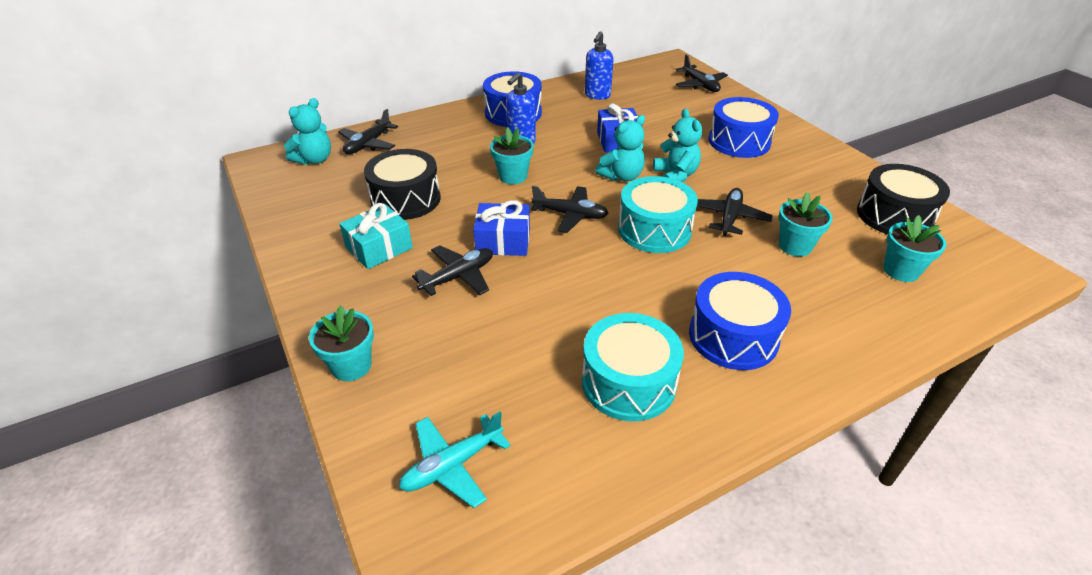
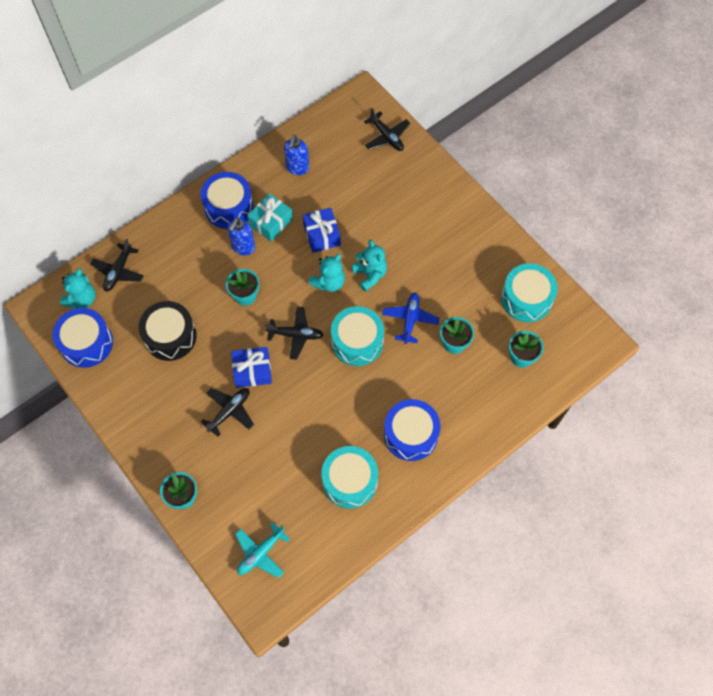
camera: 10 degrees left, 25 degrees up
(379, 248) = (167, 392): turquoise gift -> turquoise gift (271, 222)
(729, 218) = (410, 319): black plane -> blue plane
(739, 141) = (419, 221): blue drum -> blue drum (86, 343)
(894, 216) = (526, 299): black drum -> turquoise drum

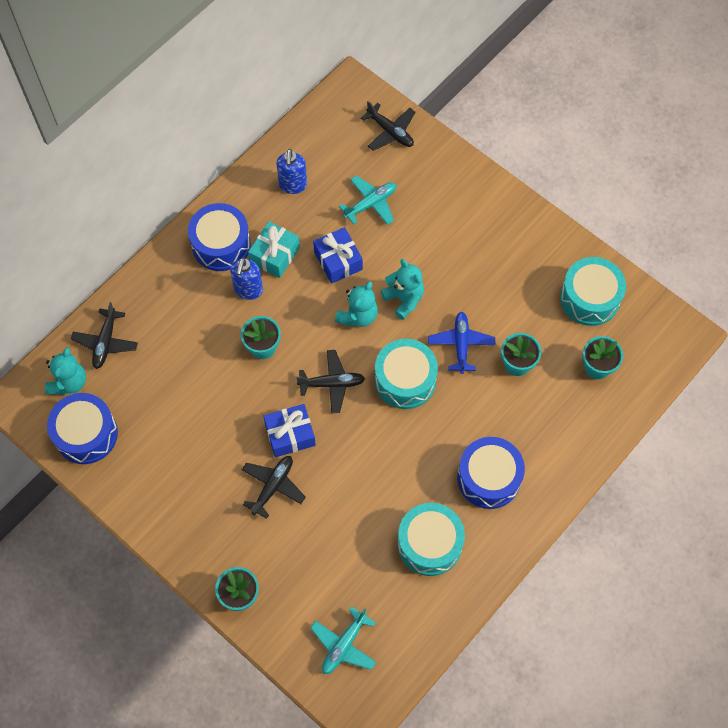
camera: 10 degrees left, 0 degrees up
(170, 336) = (184, 410): black drum -> none
(358, 193) = (370, 204): none -> turquoise plane

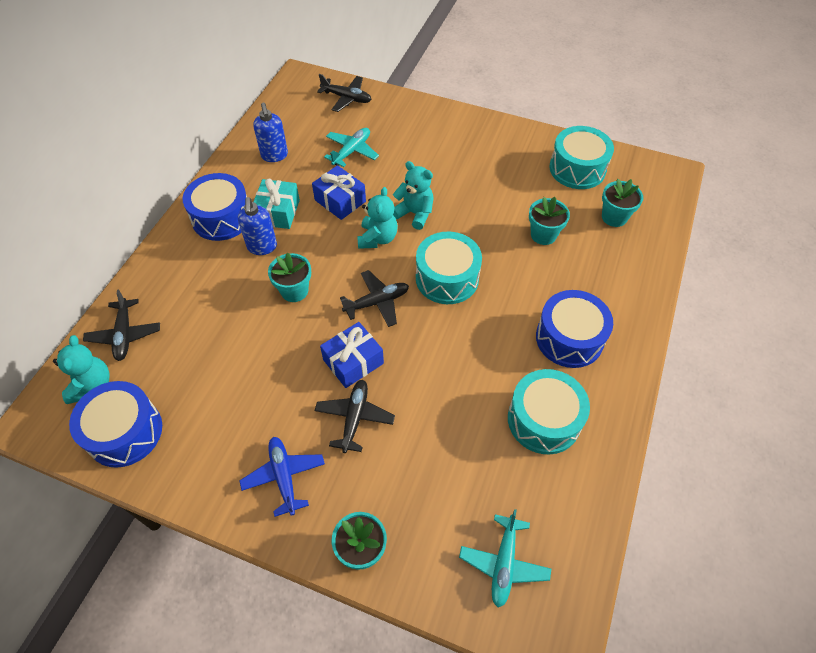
camera: 20 degrees left, 10 degrees down
(461, 344) = (484, 234): blue plane -> blue plane (284, 476)

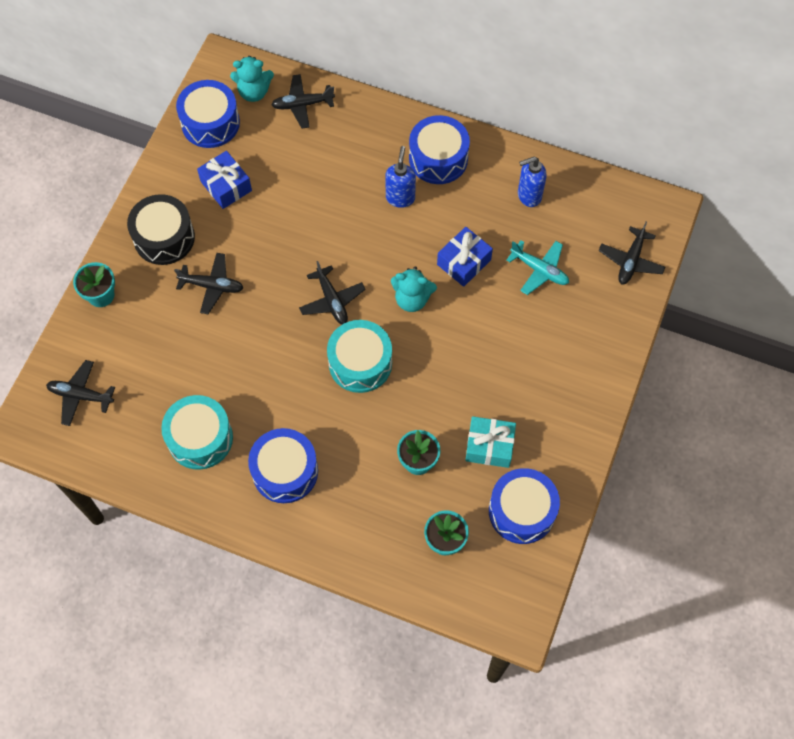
camera: 90 degrees right, 10 degrees up
(262, 247) = (400, 197): blue soap dispenser -> blue soap dispenser turned 105 degrees clockwise
(278, 212) = (446, 206): turquoise gift -> turquoise gift (489, 446)
(284, 476) = (164, 237): blue plane -> black drum
(294, 291) = (347, 230): turquoise flower pot -> none
(353, 361) = (267, 282): blue gift -> blue gift (226, 186)
(415, 213) = (447, 334): turquoise teddy bear -> none
(504, 563) = (80, 395): turquoise plane -> black plane
(577, 169) = (521, 511): turquoise drum -> blue drum

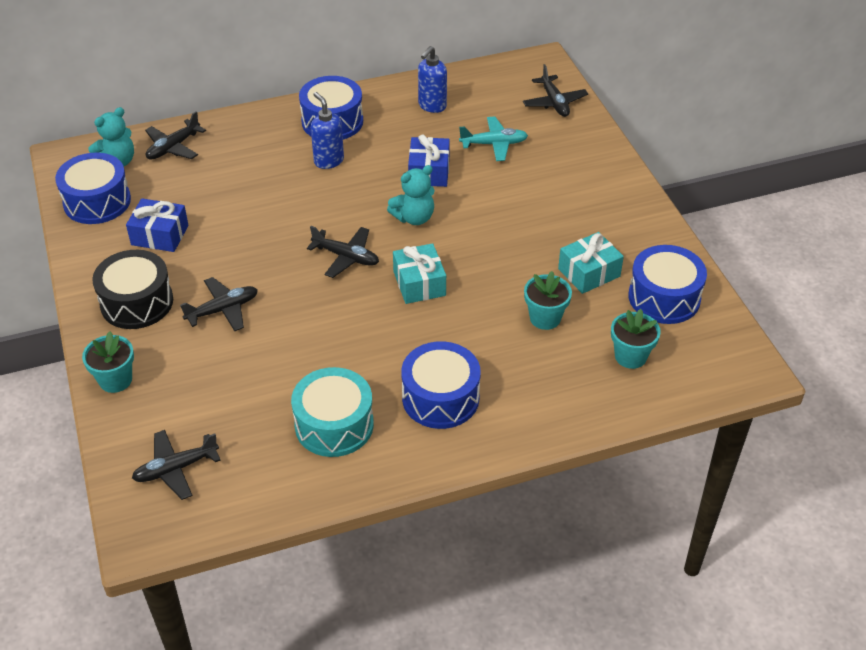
camera: 40 degrees left, 20 degrees down
(360, 363) = (419, 283): turquoise drum -> turquoise gift

